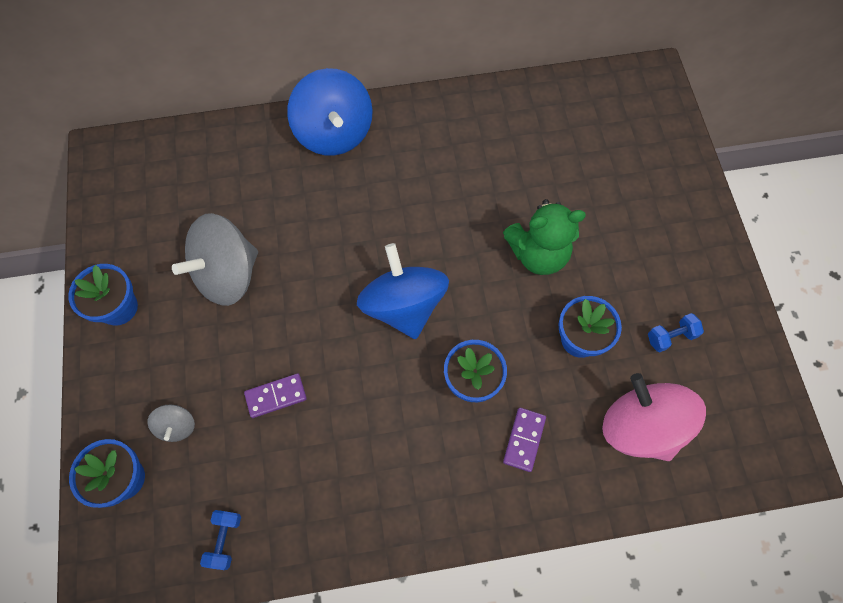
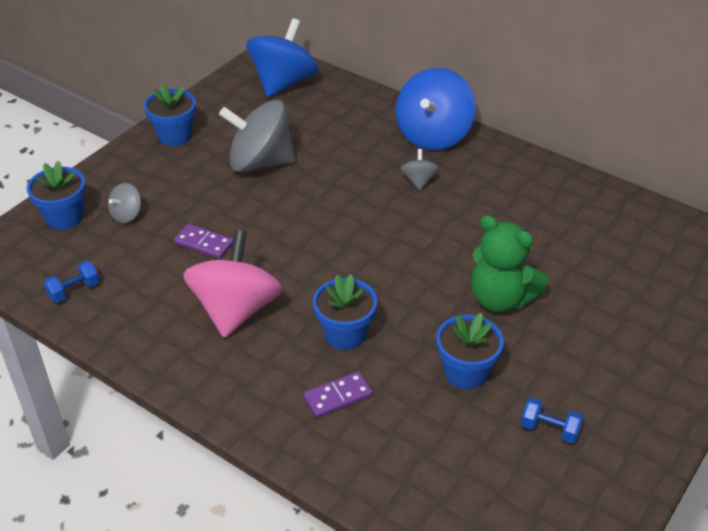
camera: 45 degrees right, 25 degrees down
(372, 189) = (419, 181): none -> grey spinning top
(403, 305) = (354, 257): blue spinning top -> blue spinning top (283, 83)
(640, 426) = (443, 463): pink spinning top -> pink spinning top (236, 310)

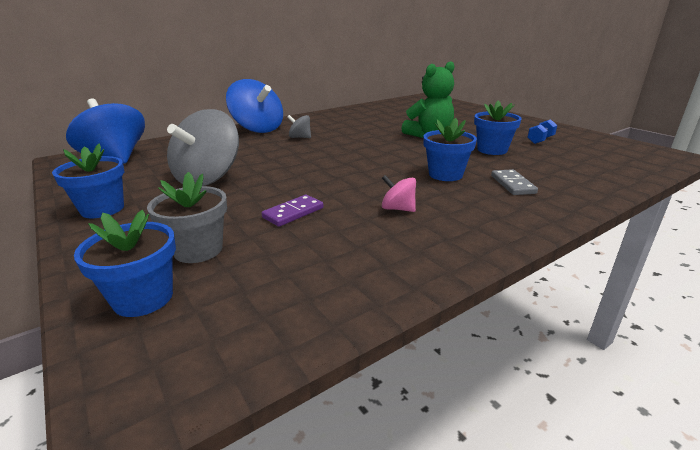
camera: 70 degrees left, 15 degrees down
(74, 291) = (304, 303): blue dumbbell -> none
(127, 215) = (198, 250): grey spinning top -> grey flower pot
(236, 310) = (398, 209): pink spinning top -> pink spinning top, size x0.46
(338, 396) = (512, 184): purple domino -> grey domino

